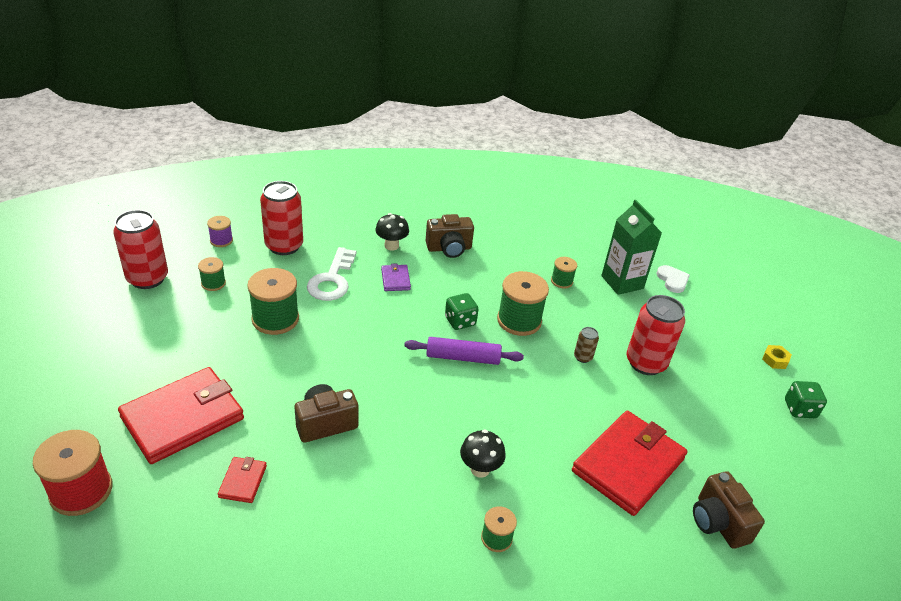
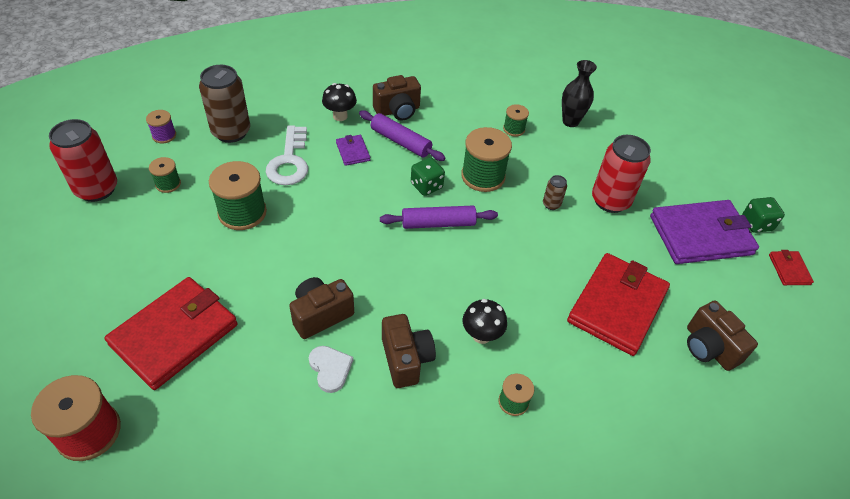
camera: 10 degrees left, 10 degrees up
(243, 481) = (253, 390): red wallet -> red wallet (789, 269)
(284, 246) = (231, 132): red can -> brown can
(398, 478) = (406, 359): none -> brown camera
(444, 277) = (400, 142): none -> purple rolling pin
(622, 282) = (570, 121): green carton -> black vase
(672, 280) = (616, 112): white heart -> white heart (330, 369)
(735, 411) = (701, 235): none -> purple wallet
(775, 360) = (725, 178): yellow nut -> none

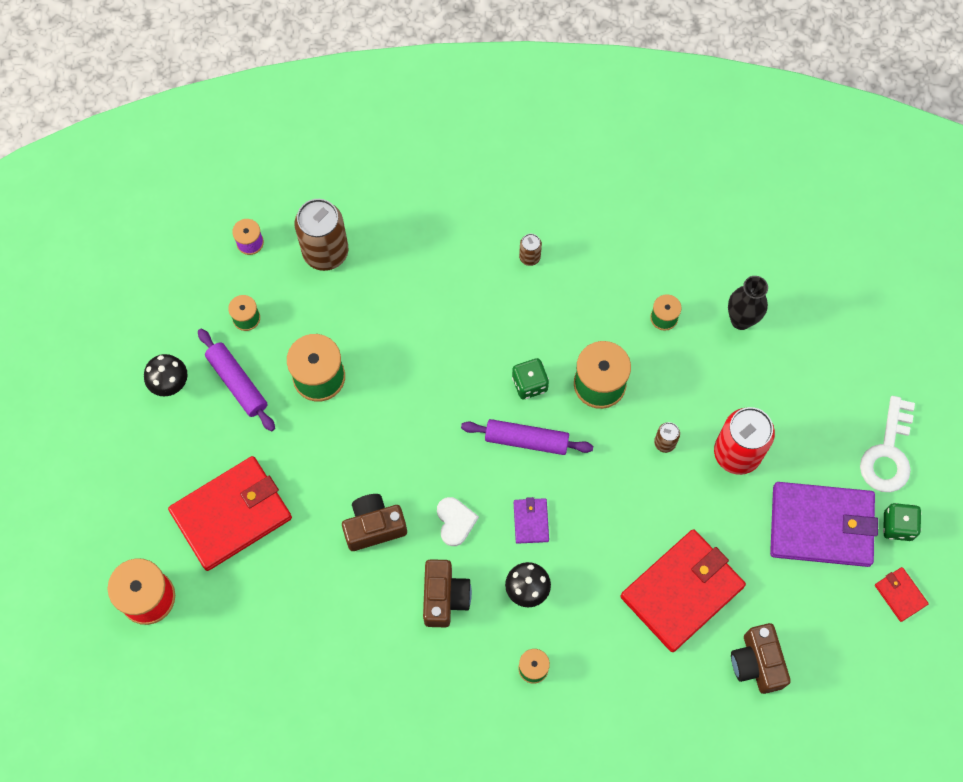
camera: 20 degrees right, 20 degrees up
(97, 189) = (171, 309): red can -> none
(289, 161) = (383, 313): white key -> white key (888, 453)
(330, 369) = (370, 589): white heart -> white heart (455, 521)
(340, 116) = (457, 252): black mushroom -> black mushroom (170, 384)
(353, 151) = (459, 313): purple wallet -> purple wallet (531, 521)
(397, 111) = (529, 257): brown camera -> brown can
(400, 142) = (519, 309): purple rolling pin -> purple rolling pin (237, 383)
(789, 269) = (900, 594): red wallet -> red wallet turned 45 degrees counterclockwise

